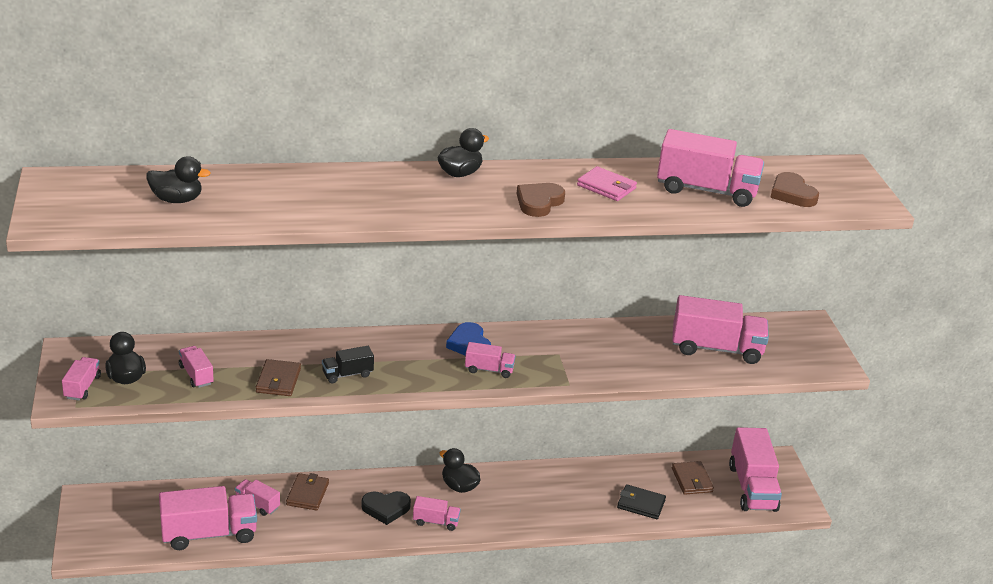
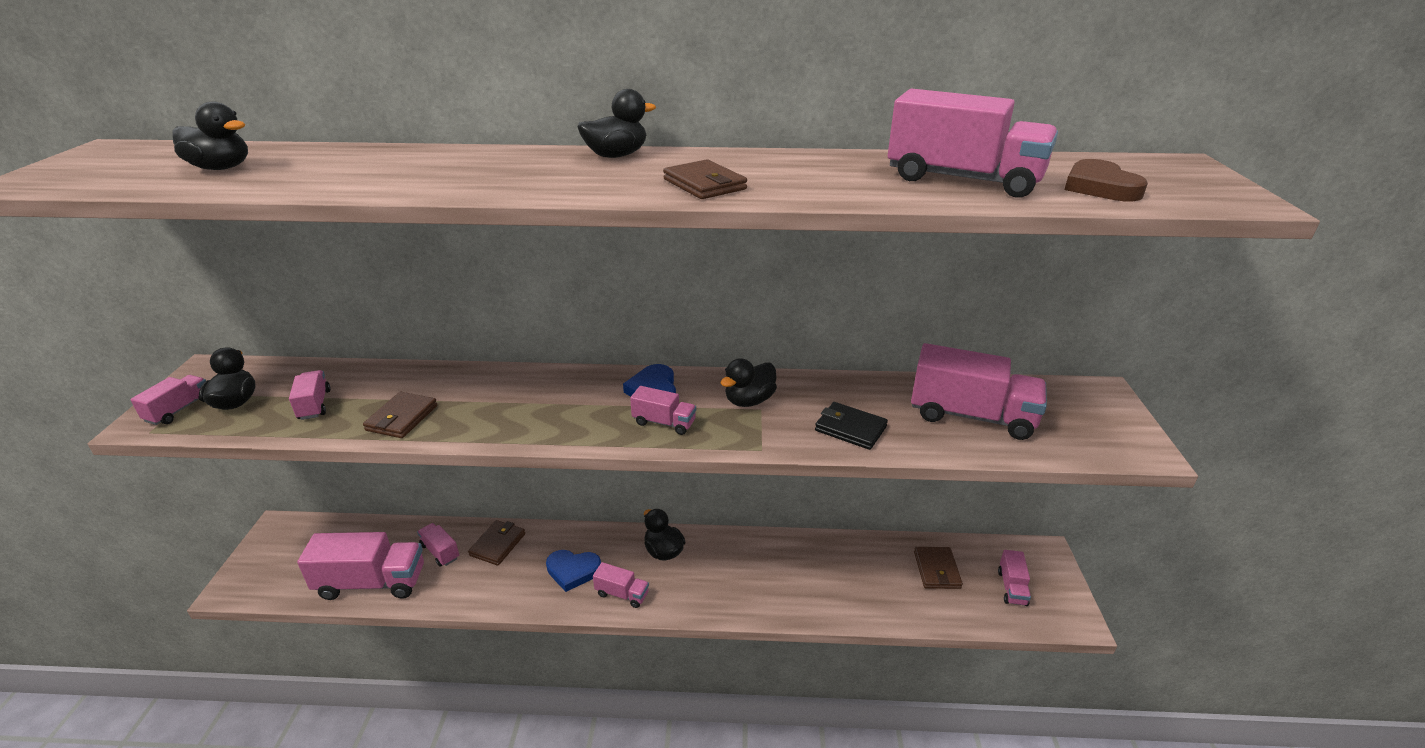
camera: 15 degrees right, 0 degrees up
(347, 374) = (488, 416): black truck -> none
(386, 508) = (573, 571): black heart -> blue heart
(539, 202) = (704, 184): brown heart -> brown wallet
(548, 348) = (749, 401): none -> black duck
(606, 187) = (813, 173): pink wallet -> none
(641, 504) = (869, 596): black wallet -> black wallet (850, 428)
(752, 488) = (1012, 587): pink truck -> pink truck, size x0.50

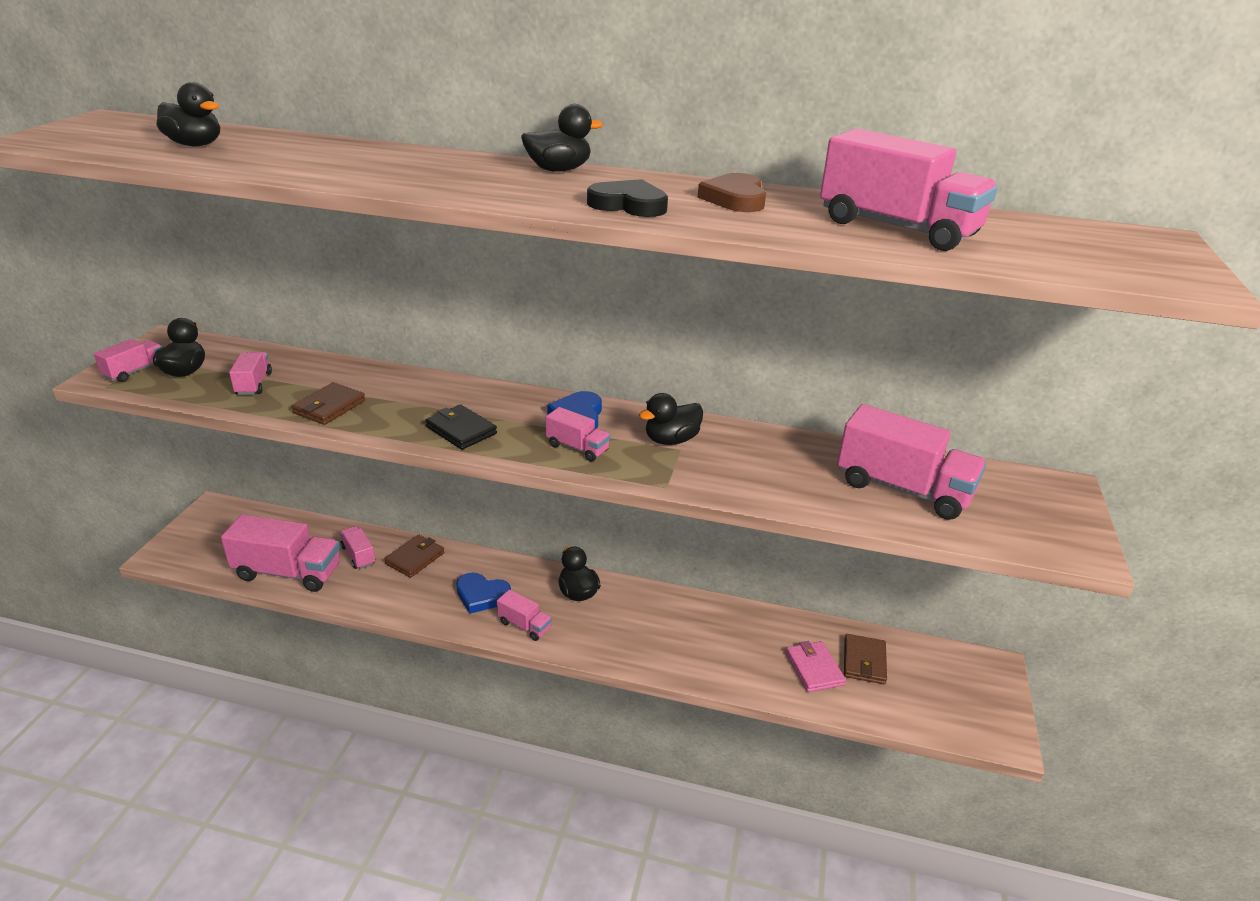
camera: 10 degrees right, 0 degrees up
(704, 184) = (629, 205): brown wallet -> black heart
(850, 428) = (766, 481): black wallet -> black wallet (461, 430)
(896, 585) = (814, 669): none -> pink wallet
(1012, 587) = (943, 694): pink truck -> none
(1100, 187) = (1042, 251): brown heart -> brown heart (735, 199)

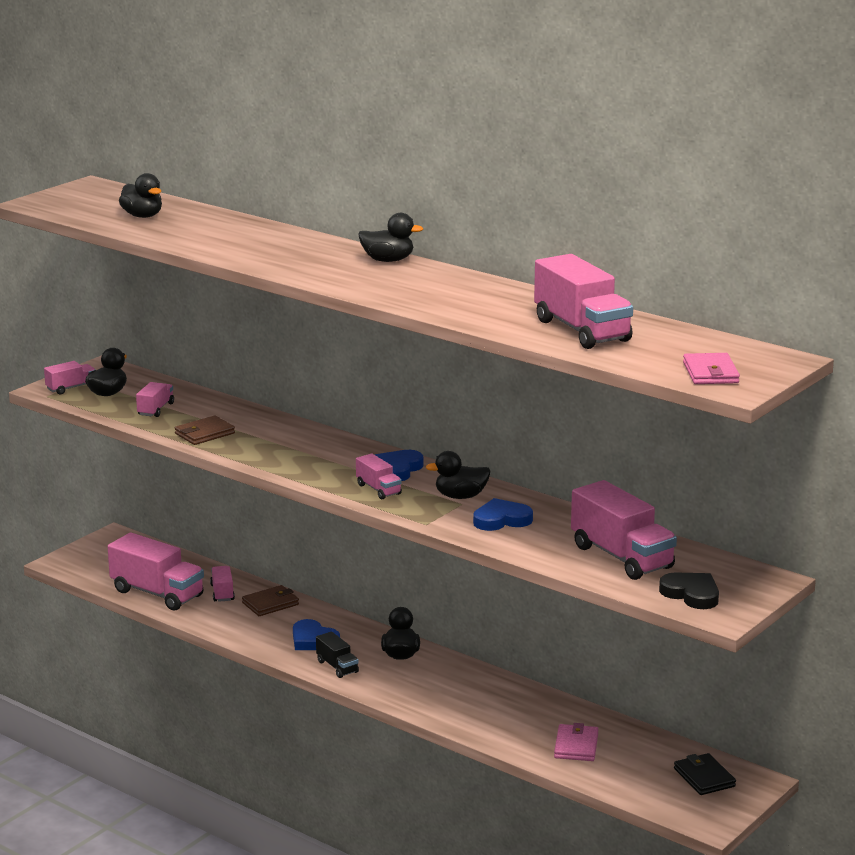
camera: 25 degrees right, 10 degrees down
(461, 430) = (296, 464): black wallet -> black wallet (704, 777)
(524, 625) = (337, 667): pink truck -> black truck
(629, 205) = (406, 293): black heart -> black heart (691, 594)
(735, 199) = (493, 296): brown heart -> none
(739, 463) = (501, 520): none -> blue heart
(864, 661) = (629, 751): brown wallet -> none
(1127, 265) = (710, 373): none -> pink wallet

